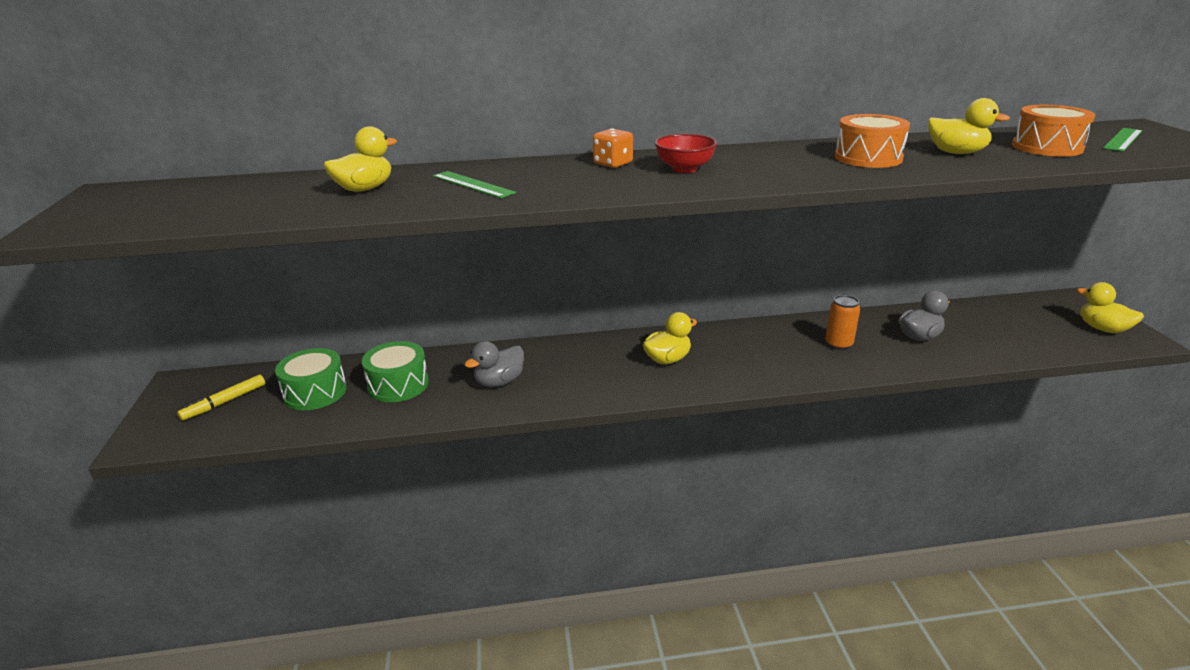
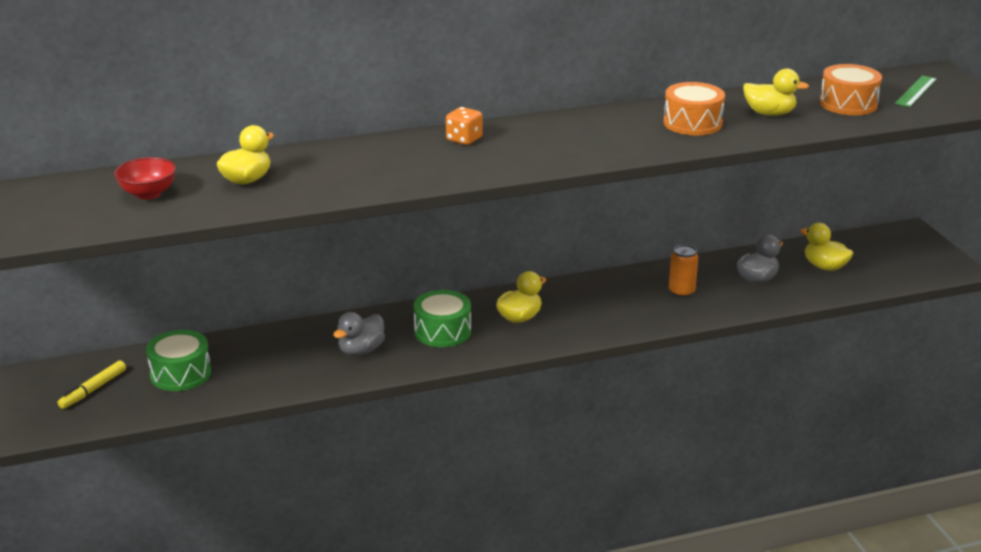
camera: 10 degrees left, 0 degrees up
(398, 385) = (261, 360): green drum -> green drum (442, 331)
(473, 184) = (344, 170): green ruler -> none
(684, 169) = (531, 143): red bowl -> red bowl (148, 194)
(1102, 329) = (925, 261): yellow duck -> yellow duck (824, 267)

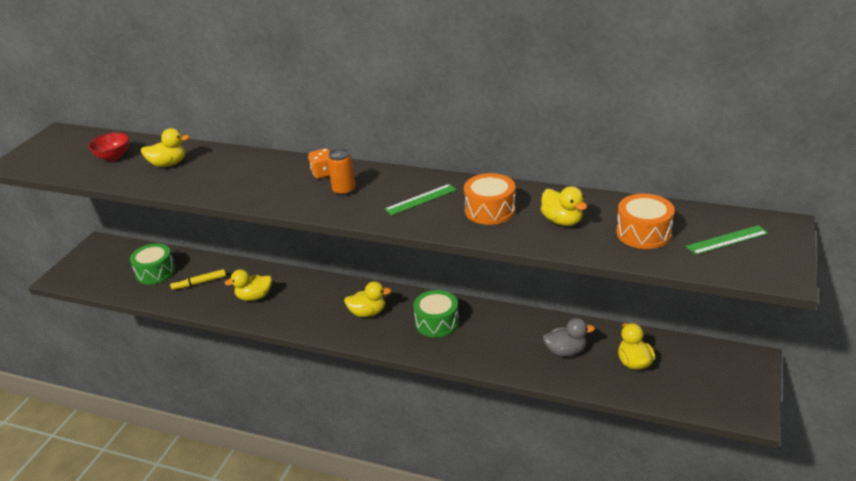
camera: 40 degrees right, 5 degrees up
(93, 390) = (109, 264): yellow marker -> yellow marker (199, 283)
(361, 350) = (254, 297): grey duck -> yellow duck
(442, 331) = (312, 303): green drum -> green drum (437, 322)
(611, 133) = (421, 199): none -> green ruler
(681, 292) = (496, 338): orange can -> orange can (344, 191)

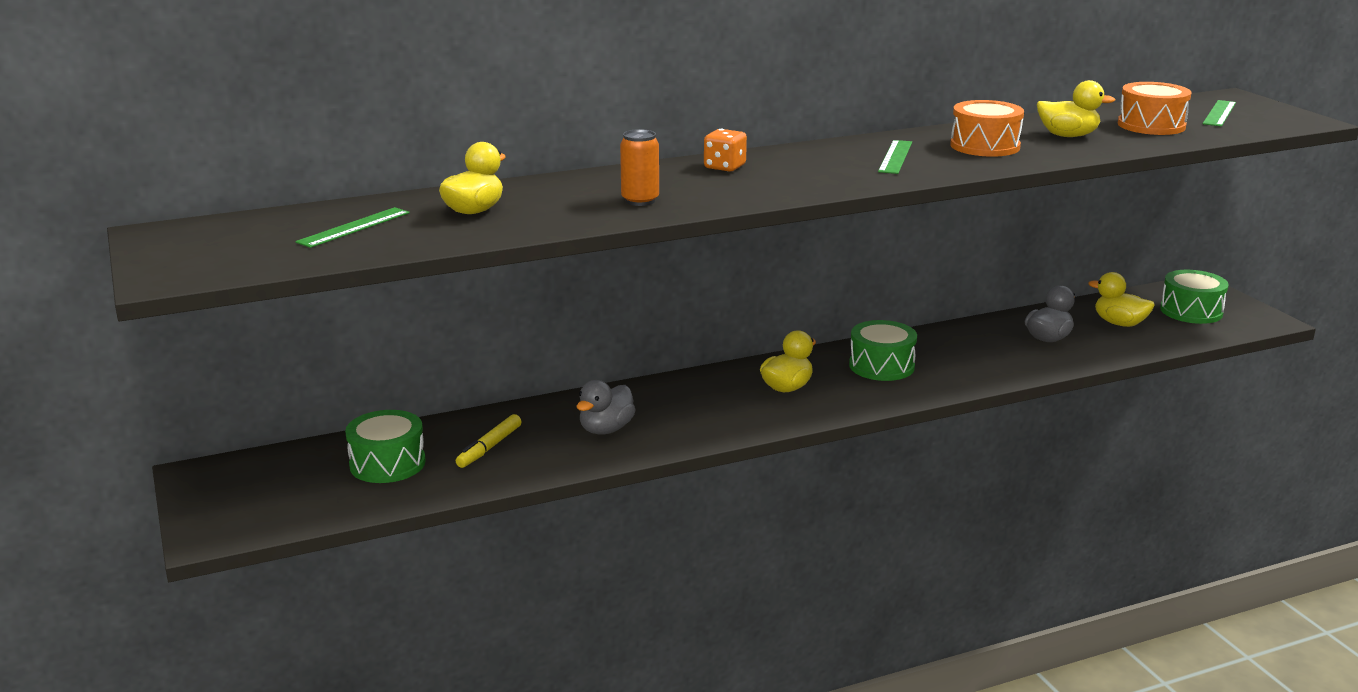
camera: 45 degrees left, 10 degrees down
(113, 157) = (354, 227): red bowl -> green ruler
(254, 297) = (606, 429): yellow duck -> grey duck
(344, 191) = (791, 172): orange can -> orange can (640, 201)
(705, 378) = (1191, 311): none -> green drum

